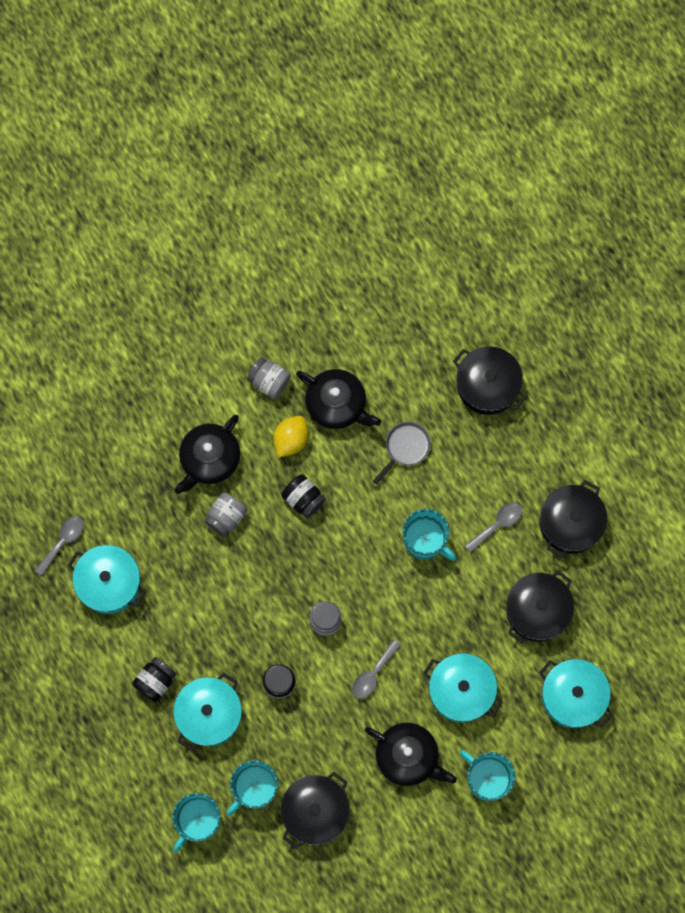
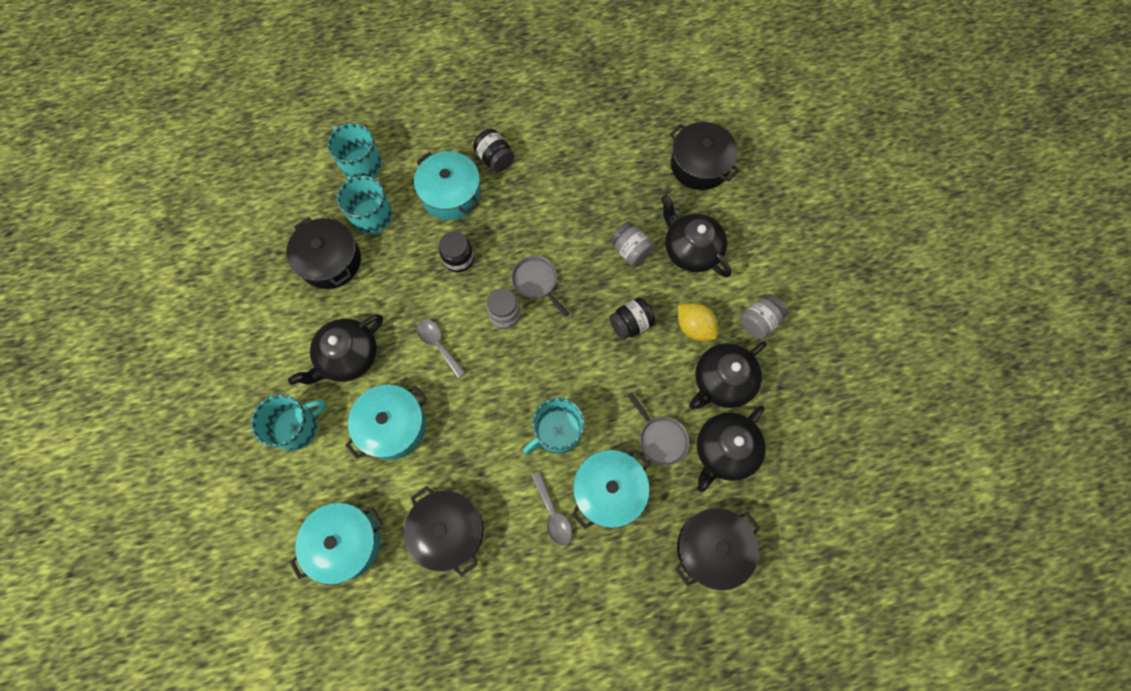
camera: 105 degrees right, 5 degrees down
(63, 541) = (642, 115): grey spoon -> none
(109, 582) = (595, 142): turquoise pot -> turquoise pot (609, 491)
(283, 599) = (536, 282): none -> grey pan
(401, 390) = (724, 451): none -> black teapot
(571, 523) = (532, 598): black pot -> black pot (699, 165)

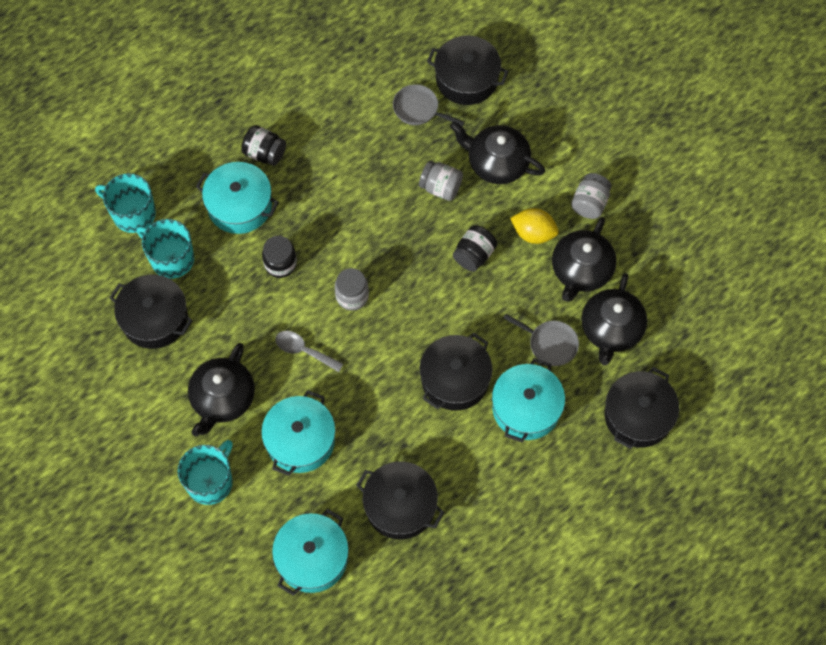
camera: 25 degrees left, 5 degrees down
(536, 282) = (367, 254): grey pan -> grey pan (419, 109)
(553, 514) = (486, 449): grey spoon -> none
(557, 432) = (455, 379): turquoise mug -> black pot

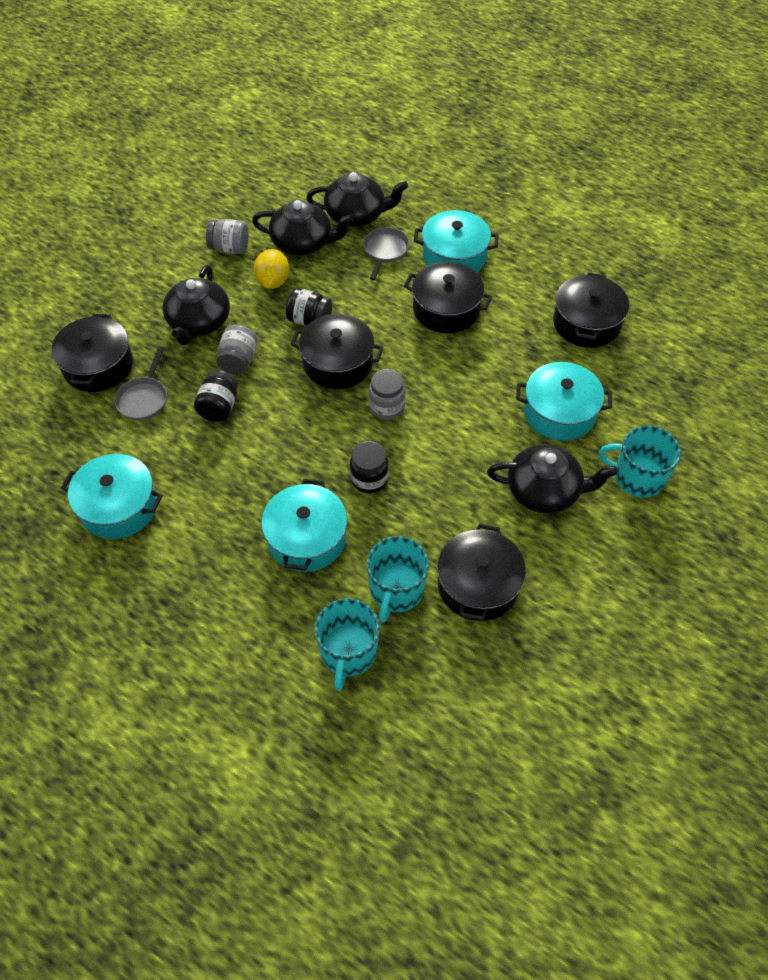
camera: 105 degrees left, 10 degrees down
(264, 153) = (230, 531): black jar -> black jar (219, 407)
(303, 350) = (462, 433): grey spoon -> none
(312, 558) = (668, 375): turquoise pot -> turquoise pot (118, 507)
(638, 415) = (431, 187): black pot -> black pot (338, 363)

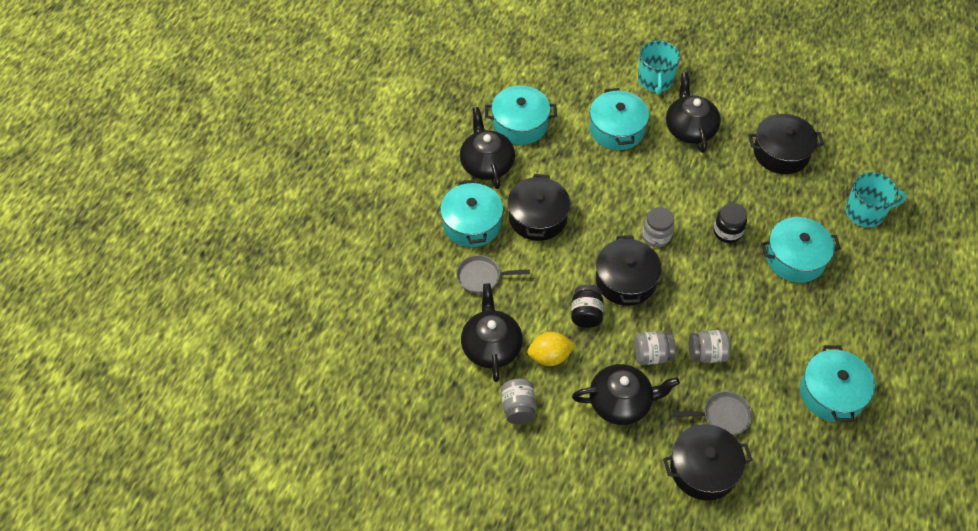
camera: 105 degrees left, 0 degrees up
(219, 407) = (706, 354): black jar -> grey jar
(356, 215) = (439, 311): black teapot -> black teapot (486, 163)
(396, 590) = (808, 196): turquoise mug -> none
(586, 323) = (520, 124): black pot -> turquoise pot

